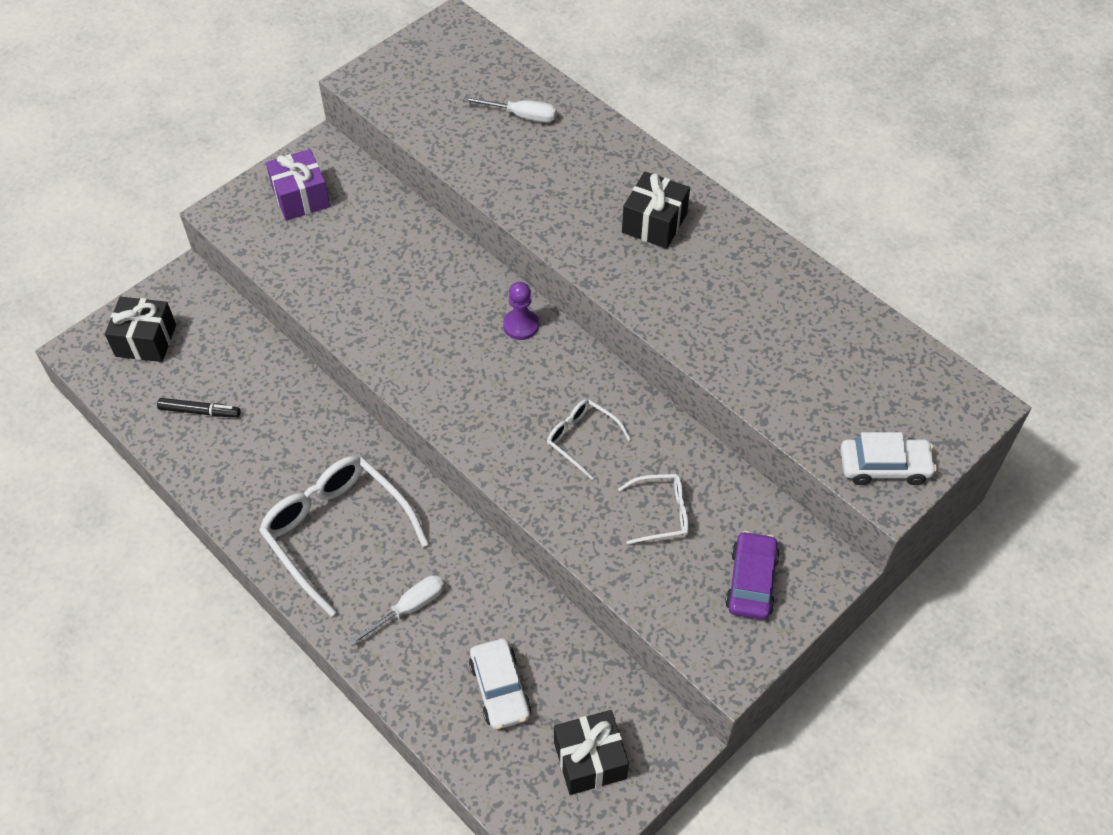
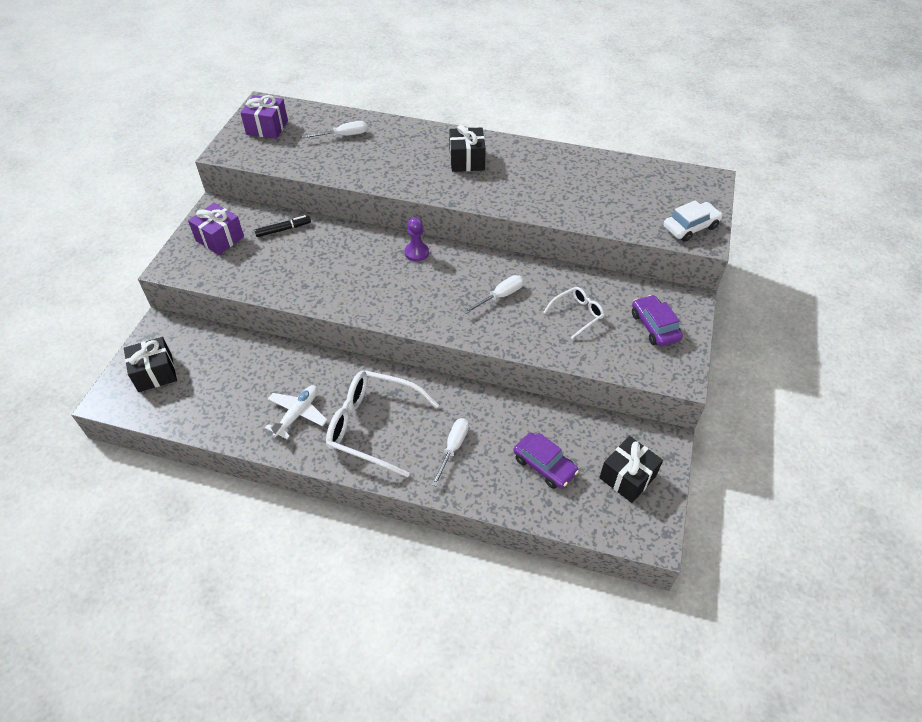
camera: 30 degrees left, 5 degrees down
(200, 411) = (225, 398): black marker -> black marker (283, 229)
(264, 472) = (297, 414): none -> white plane
(435, 63) = (267, 127): none -> purple gift
(500, 689) = (544, 465): white car -> purple car
(581, 439) = (500, 296): white glasses -> white screwdriver

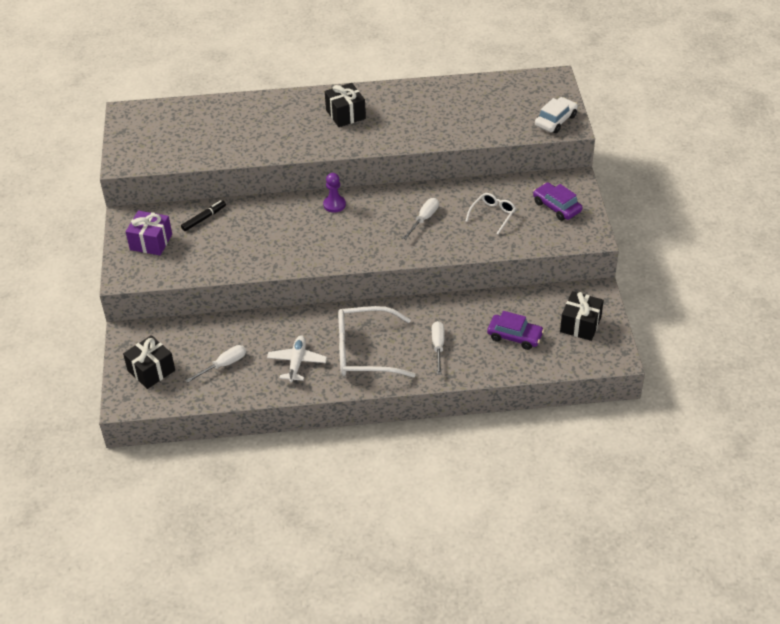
camera: 20 degrees left, 5 degrees down
(267, 127) = (146, 132): purple gift -> none
(343, 135) = (222, 121): white screwdriver -> white screwdriver (223, 365)

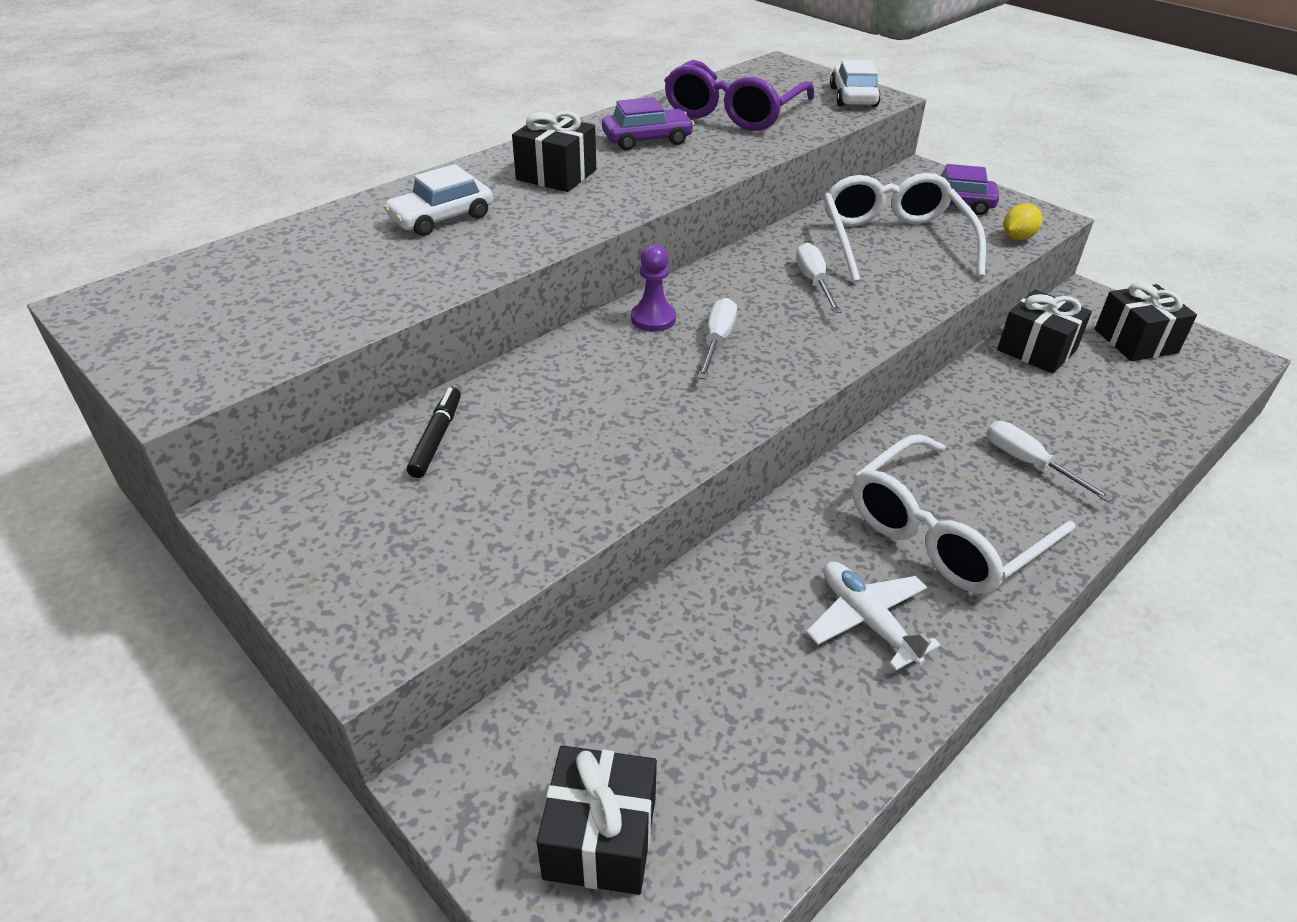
camera: 40 degrees left, 5 degrees down
(151, 242) = (362, 534): purple gift -> none
(223, 365) = (742, 716): white screwdriver -> white screwdriver (717, 341)
(274, 120) = (441, 218): none -> white car
(477, 106) = (733, 112): none -> purple glasses
(493, 215) = (893, 241): white glasses -> white glasses, size x1.94
(515, 336) = (1093, 395): purple car -> purple car (647, 139)
(524, 304) = (1037, 350): none -> black gift
(558, 241) = (1017, 237): none -> yellow lemon

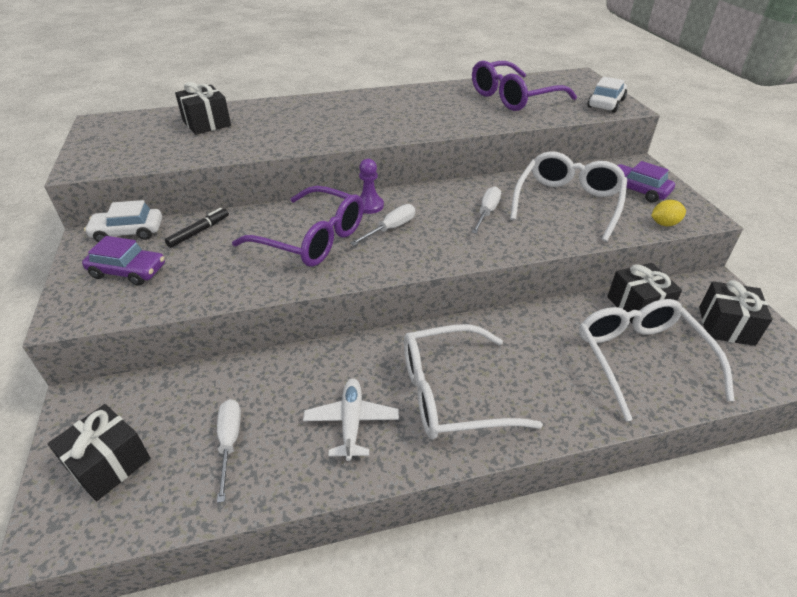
camera: 30 degrees right, 0 degrees up
(441, 218) = (284, 119): white car -> white car (128, 232)
(556, 175) = (367, 110): black gift -> black gift (206, 123)
(626, 391) = (312, 239): none -> purple glasses
(647, 139) = (441, 102): purple car -> purple car (128, 271)
(1029, 463) = (554, 375): white screwdriver -> white screwdriver (229, 442)
(1092, 409) = (640, 359): none -> white glasses

